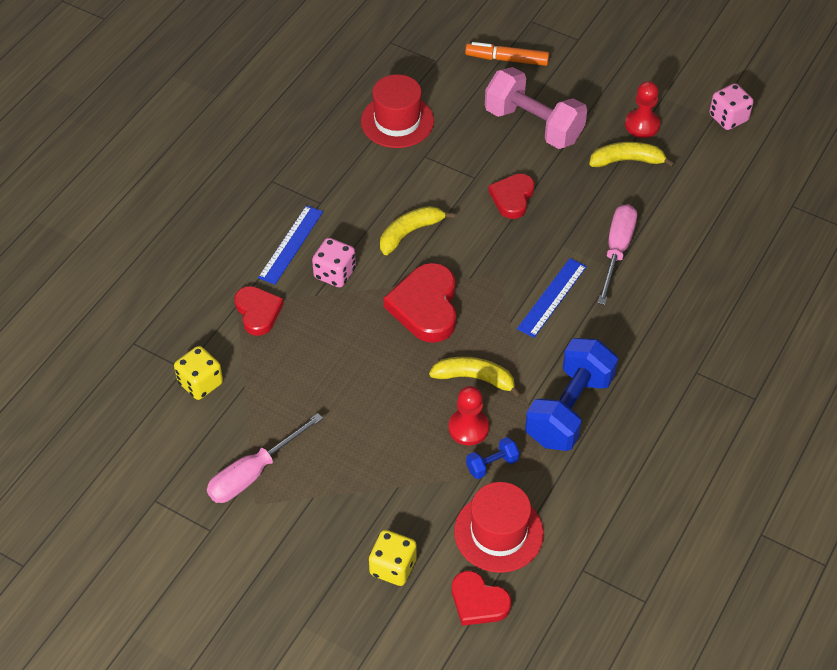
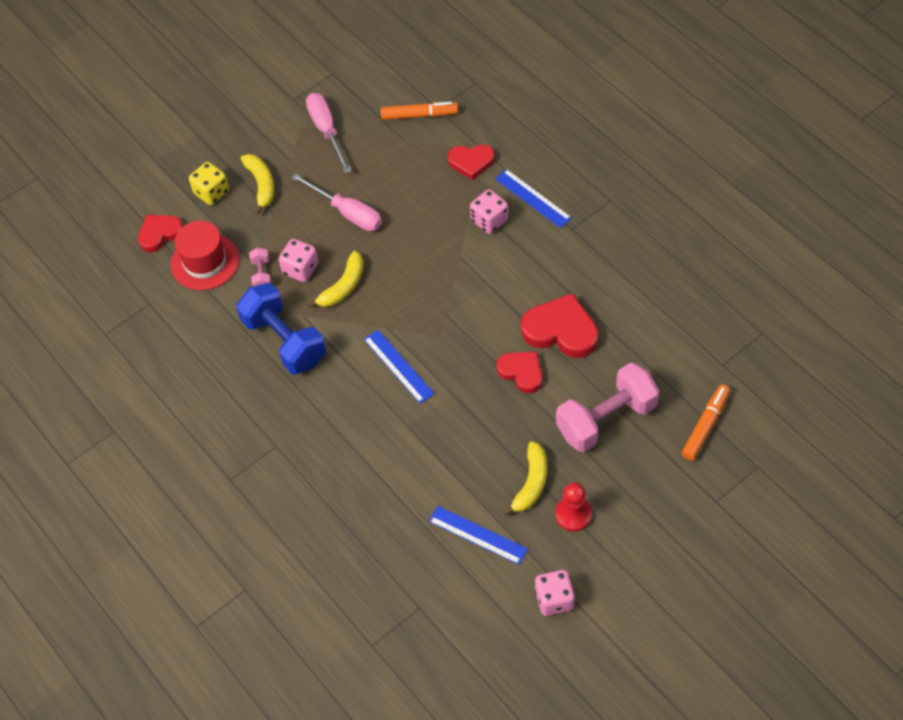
camera: 115 degrees right, 5 degrees up
(200, 383) = (419, 115): yellow dice -> orange marker
(397, 121) = (650, 310): red hat -> none
(410, 233) = (512, 284): yellow banana -> yellow banana (261, 185)
(425, 307) = (428, 273): red heart -> red heart (561, 330)
(468, 428) = (300, 269): red pawn -> pink dice
(492, 464) = (262, 274): blue dumbbell -> pink dumbbell
(617, 251) = (427, 434): pink screwdriver -> pink screwdriver (347, 213)
(699, 184) = (477, 535): none -> blue ruler

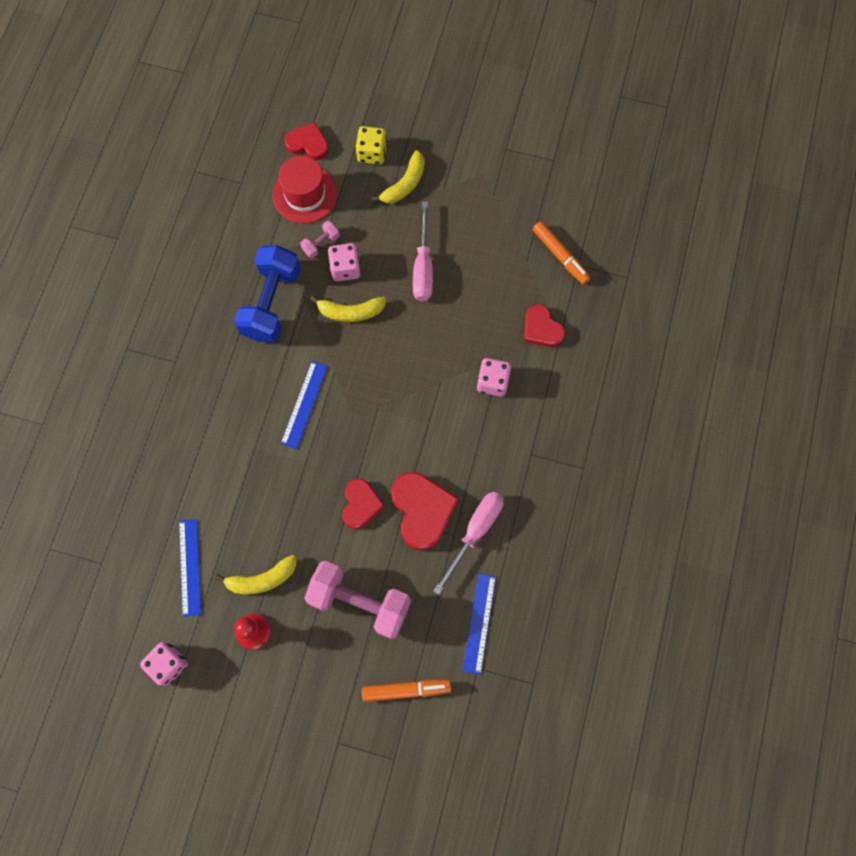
camera: 50 degrees right, 15 degrees up
(326, 131) = (492, 195): pink screwdriver -> pink screwdriver (475, 532)
(533, 198) = (540, 402): blue ruler -> blue ruler (479, 623)

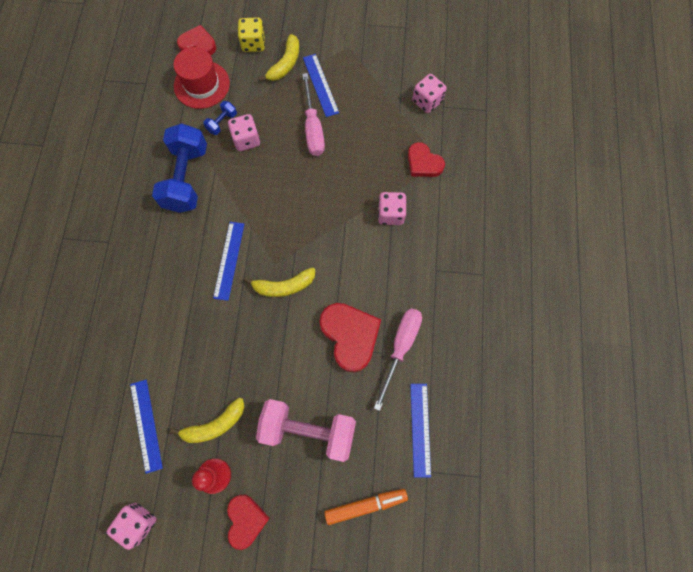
camera: 10 degrees left, 0 degrees up
(321, 244) = (222, 123): pink dumbbell -> blue dumbbell
(350, 312) = (257, 175): yellow banana -> yellow banana (284, 286)
(361, 505) = (294, 340): red heart -> red heart (246, 520)
(441, 216) = (320, 85): none -> blue ruler
(560, 256) = (427, 101): orange marker -> pink dice

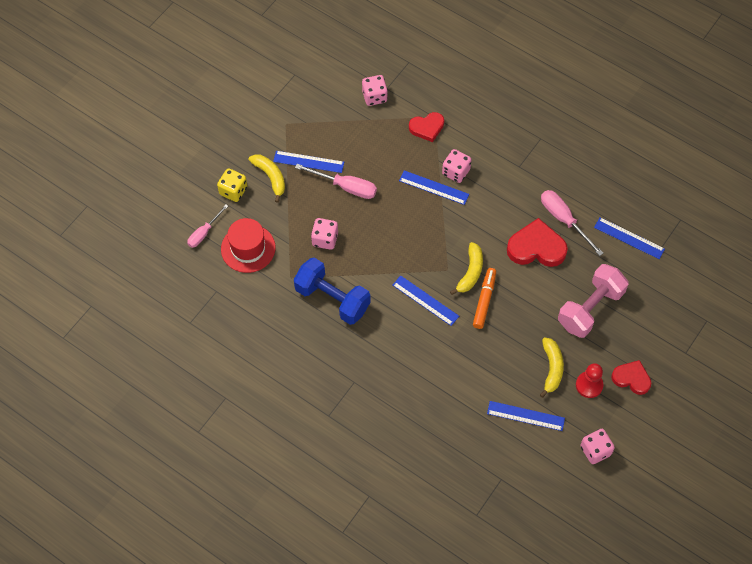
camera: 60 degrees left, 10 degrees down
(198, 44) = (204, 233): red heart -> pink screwdriver
(222, 123) = (296, 250): blue dumbbell -> none
(360, 203) = (434, 187): none -> blue ruler
(365, 505) = (661, 298): orange marker -> orange marker (484, 300)

